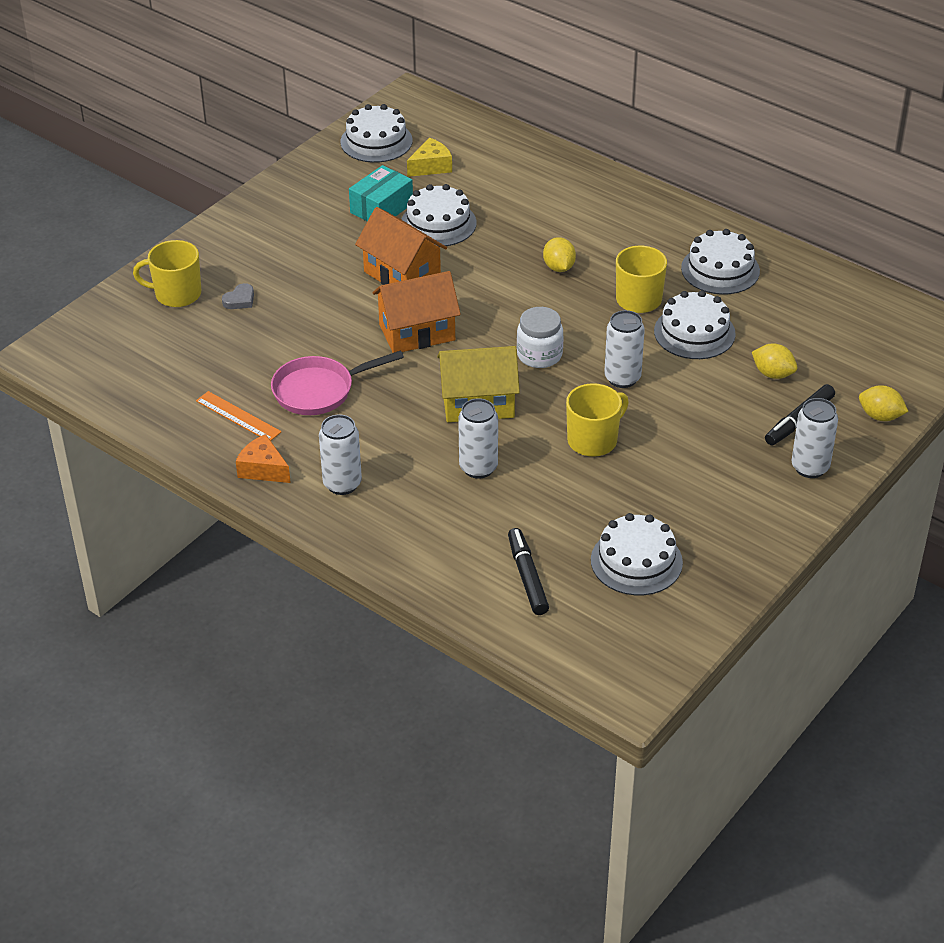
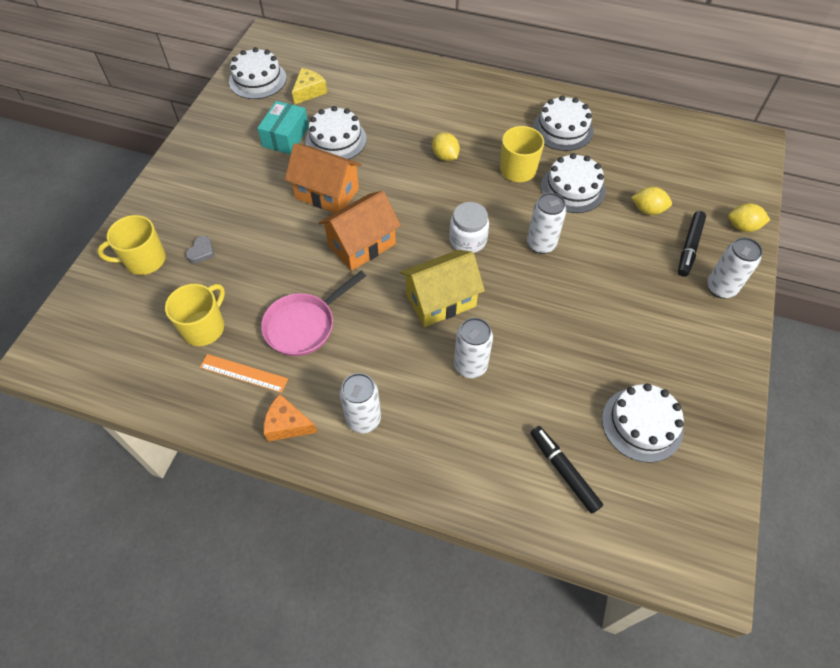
camera: 20 degrees left, 15 degrees up
(593, 440) = (548, 310): yellow mug -> yellow mug (204, 327)

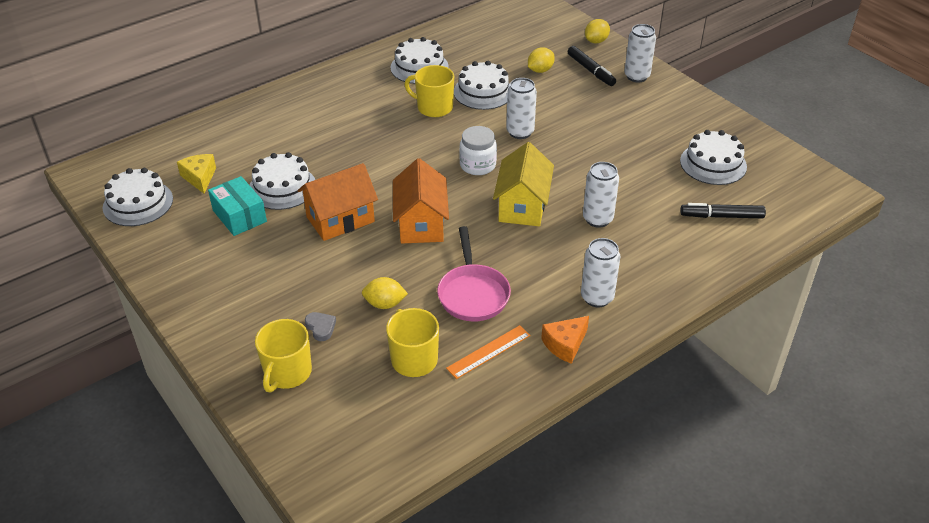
camera: 55 degrees left, 15 degrees down
(445, 156) = (377, 136): yellow lemon -> yellow lemon (385, 304)

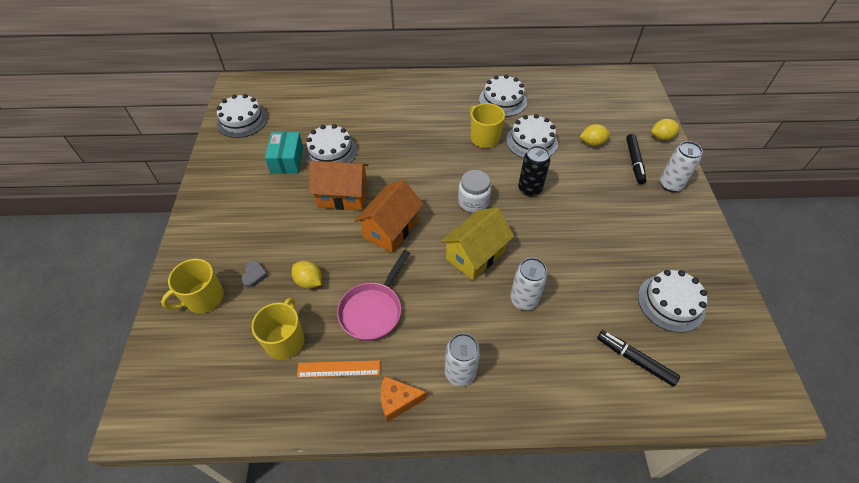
camera: 35 degrees right, 10 degrees up
(200, 178) = (291, 120): yellow cheese -> none
(520, 132) = (529, 189): white can -> black can

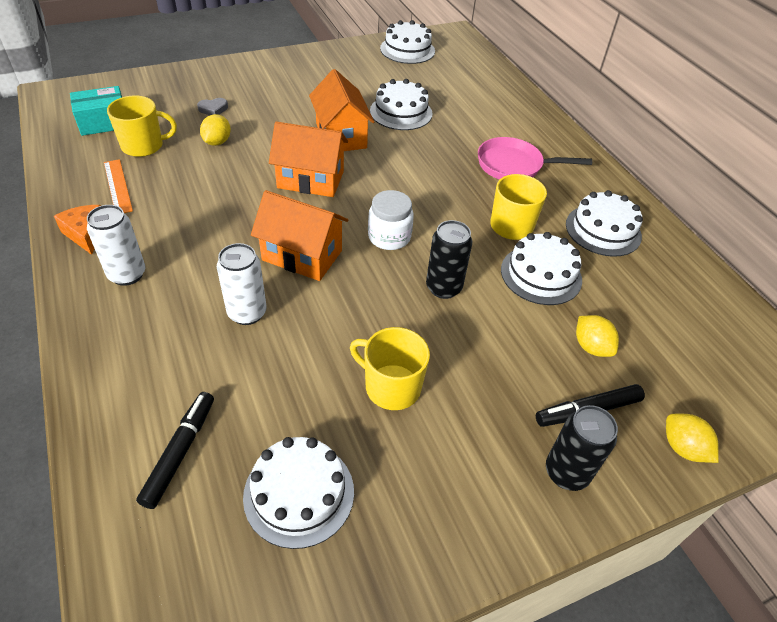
camera: 65 degrees right, 5 degrees down
(204, 298) = (178, 90): yellow mug -> yellow mug (391, 387)
(287, 160) = (370, 89): turquoise box -> turquoise box (104, 122)
(373, 310) = (194, 192): pink pan -> pink pan (514, 166)
(475, 255) = (302, 255): yellow house -> orange house
(670, 185) = (566, 472): white can -> black can

